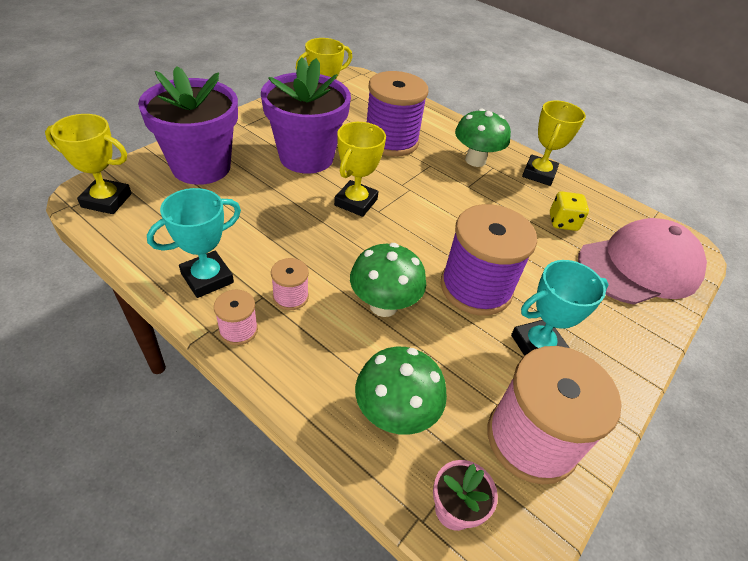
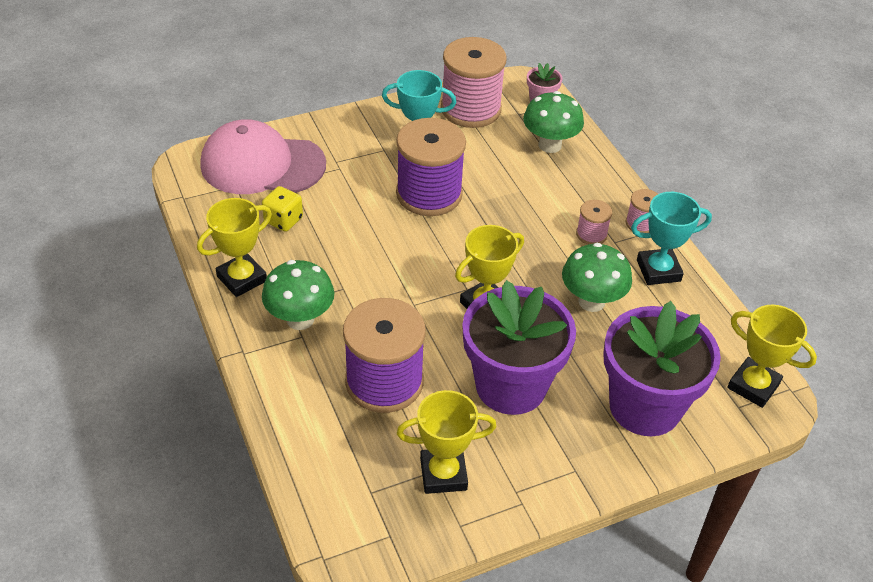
camera: 150 degrees left, 0 degrees up
(383, 305) = (517, 205): green mushroom -> green mushroom (591, 301)

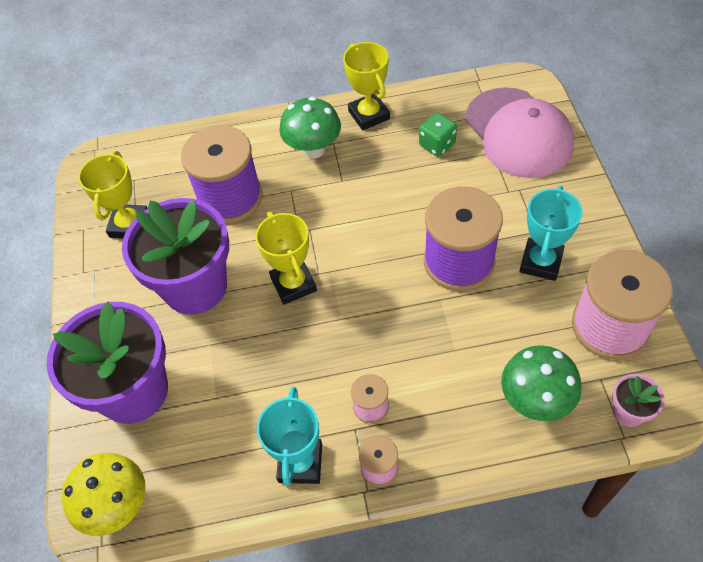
camera: 110 degrees right, 10 degrees up
(262, 165) = (518, 133): pink cap -> pink cap turned 135 degrees clockwise
(283, 220) = (437, 145): yellow dice -> green dice
(591, 301) = (273, 379): green mushroom -> none
(753, 386) = (118, 506): yellow trophy -> yellow mushroom

